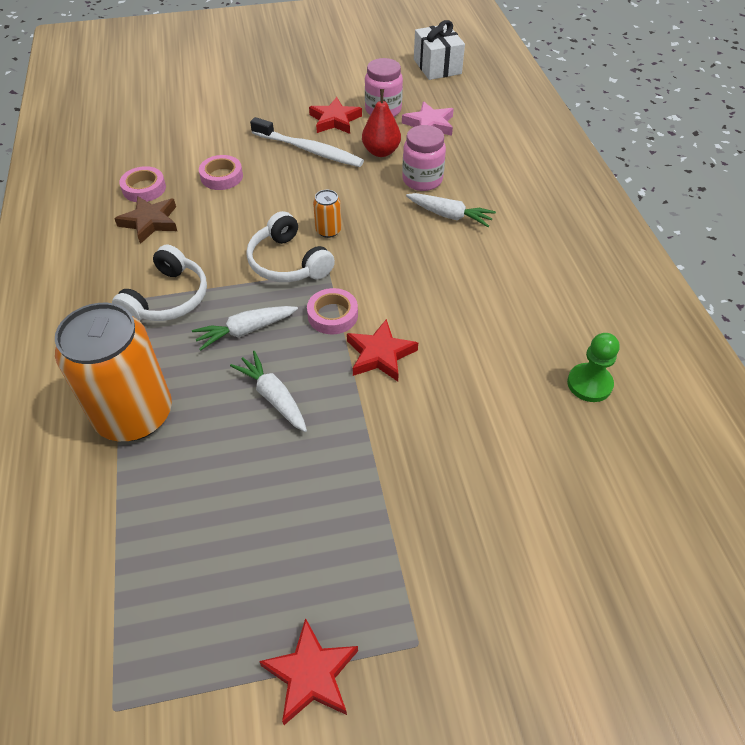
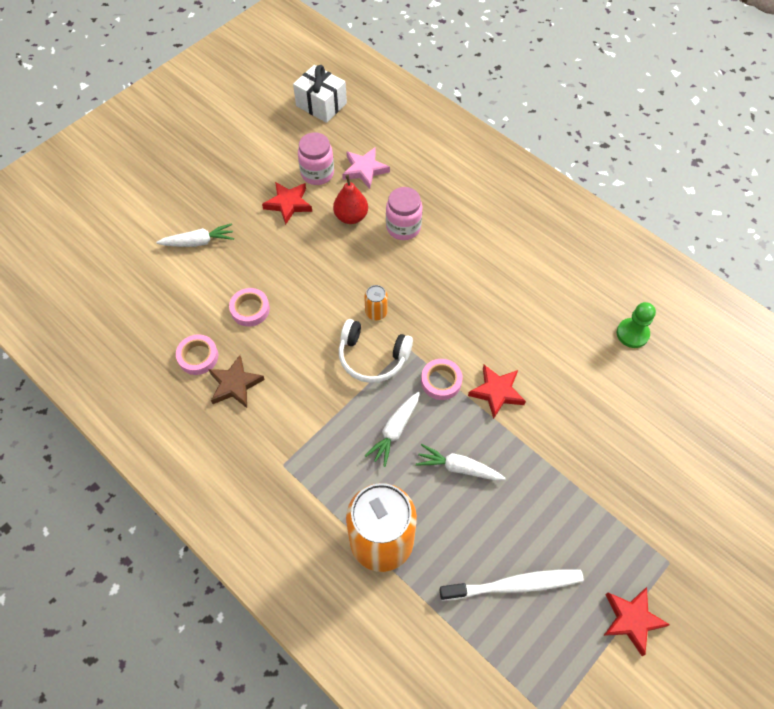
camera: 35 degrees left, 10 degrees up
(168, 298) = (315, 440): white headphones -> none
(309, 150) = (295, 245): white toothbrush -> white toothbrush (514, 585)
(449, 215) = (448, 249): white carrot -> white carrot (198, 242)

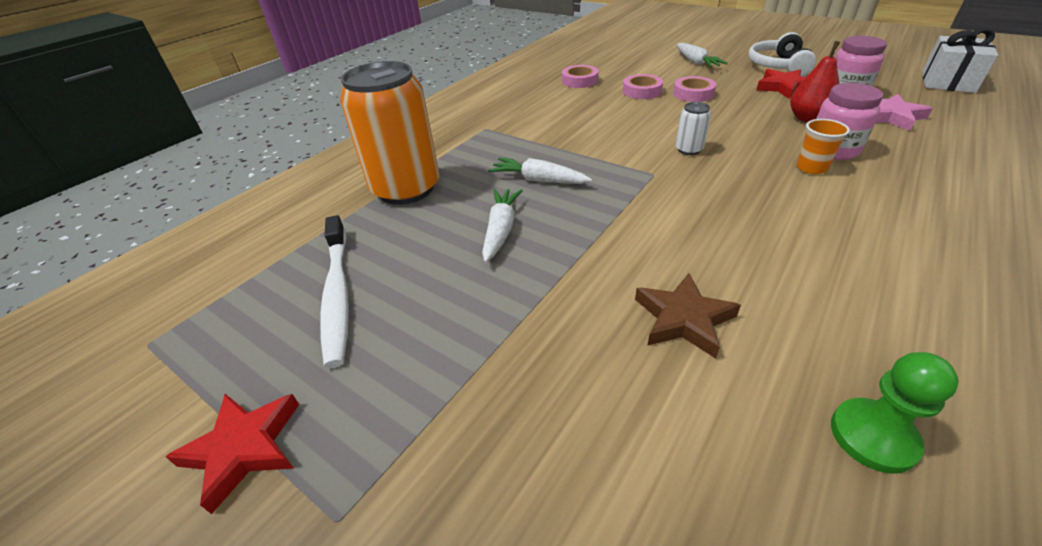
camera: 85 degrees right, 20 degrees down
(235, 384) = (559, 97): brown star -> brown star (683, 319)
(372, 357) = (627, 155): white headphones -> white headphones (777, 66)
(376, 312) = (688, 149): orange can -> white can
(423, 250) = (811, 168): none -> orange cup
(441, 381) = (619, 203): pink tape -> pink tape (693, 94)
(496, 392) = (626, 251): red star -> none

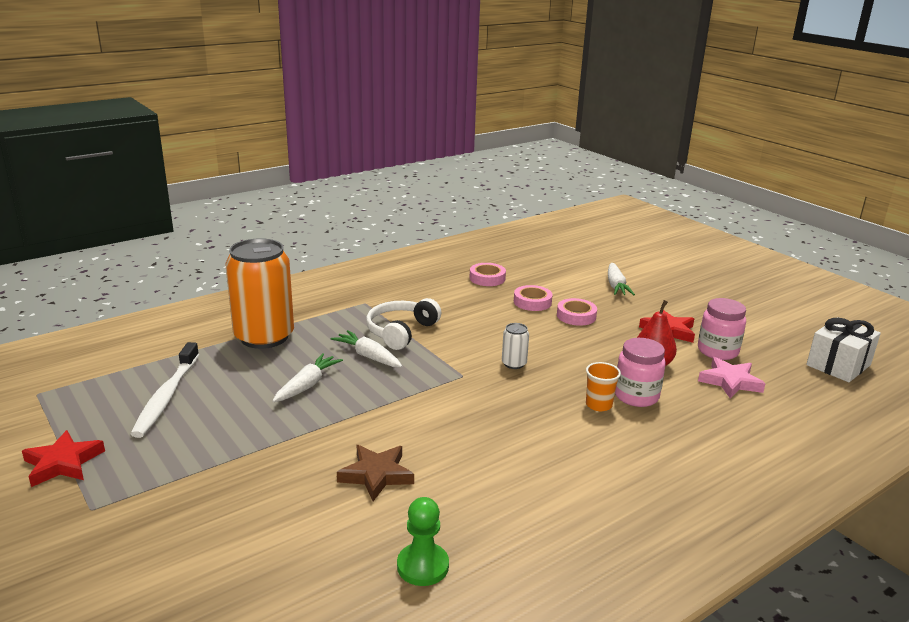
camera: 15 degrees right, 15 degrees down
(777, 66) = (691, 308): white headphones -> white headphones (401, 331)

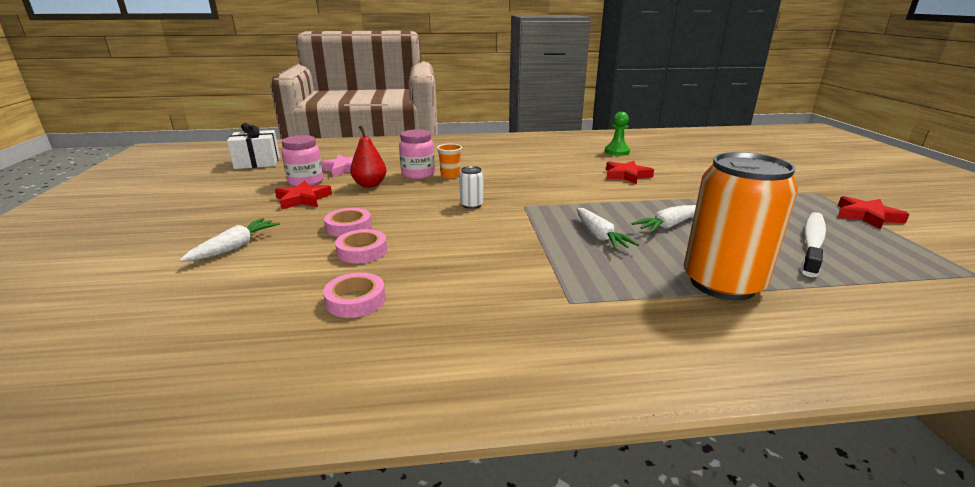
camera: 150 degrees left, 0 degrees up
(376, 475) = (626, 175): brown star -> red star
(401, 331) = (549, 252): white headphones -> none

